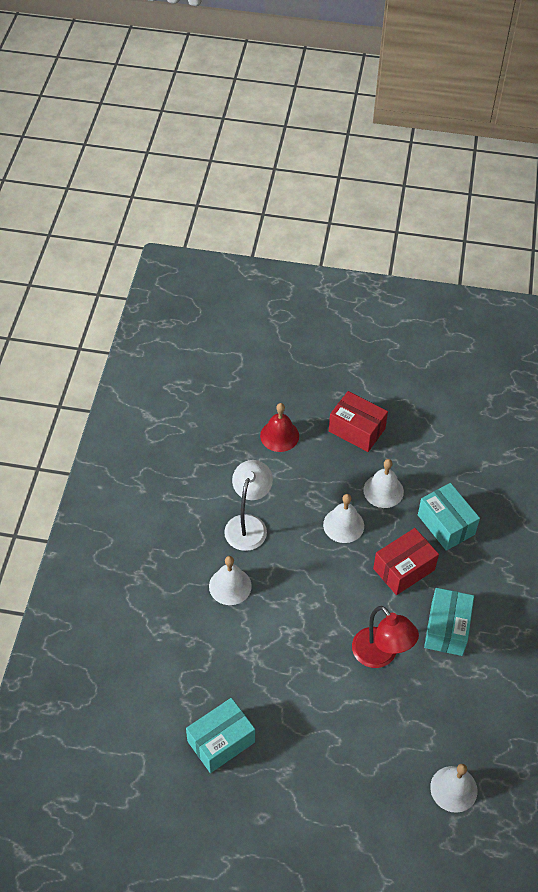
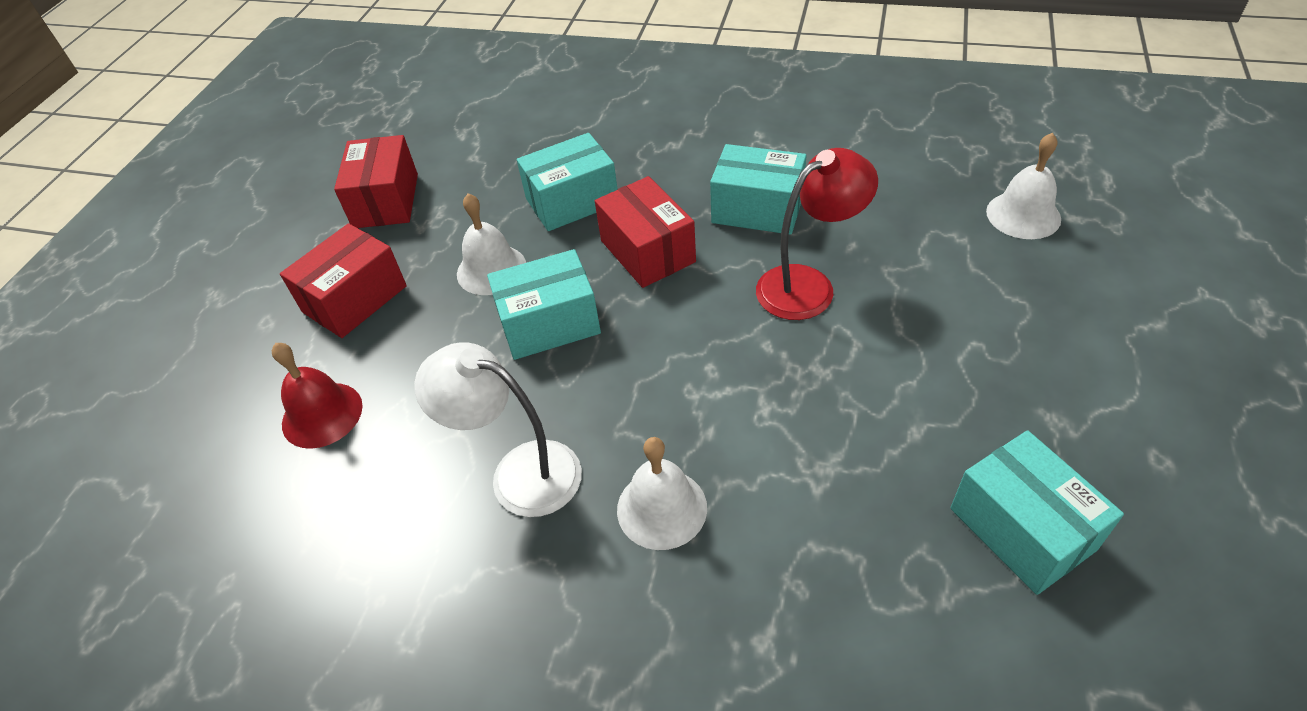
camera: 80 degrees left, 5 degrees down
(343, 525) = (549, 323): white bell -> turquoise box
(438, 426) = (386, 201): none -> red box

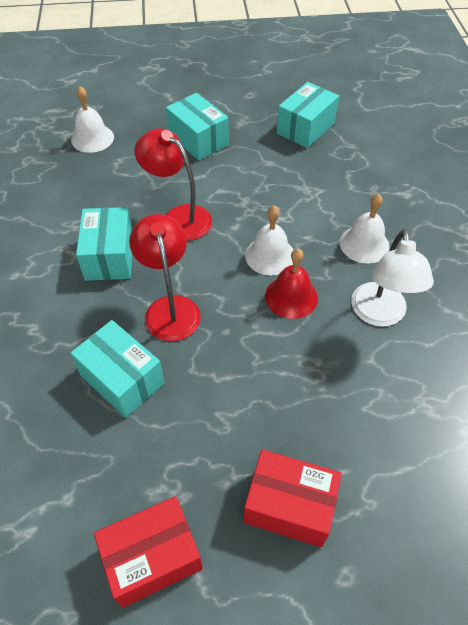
camera: 115 degrees left, 5 degrees up
(322, 414) = (404, 459): red bell -> red bell (291, 297)
(491, 269) = (220, 407): white bell -> white bell (270, 255)
(549, 323) = (260, 344): turquoise box -> turquoise box (198, 140)
(647, 251) = (170, 308): red box -> red lamp

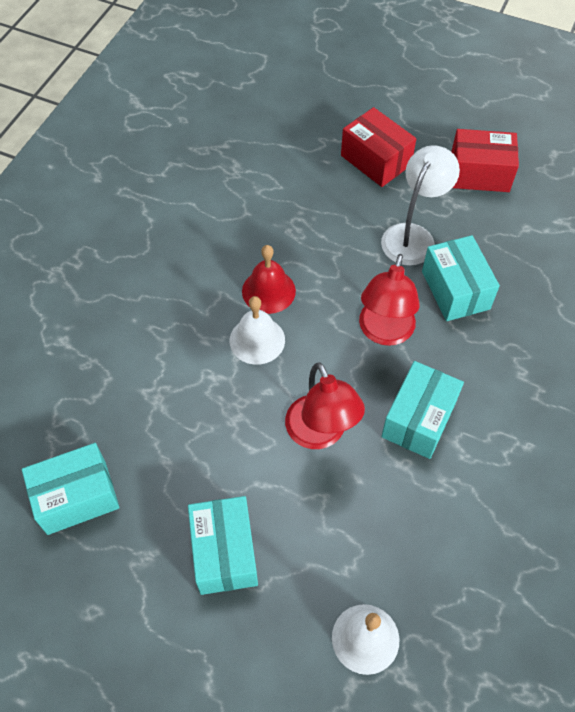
camera: 150 degrees left, 5 degrees up
(364, 244) = (159, 307): white bell -> none
(380, 314) = (207, 241): white lamp -> white lamp (413, 236)

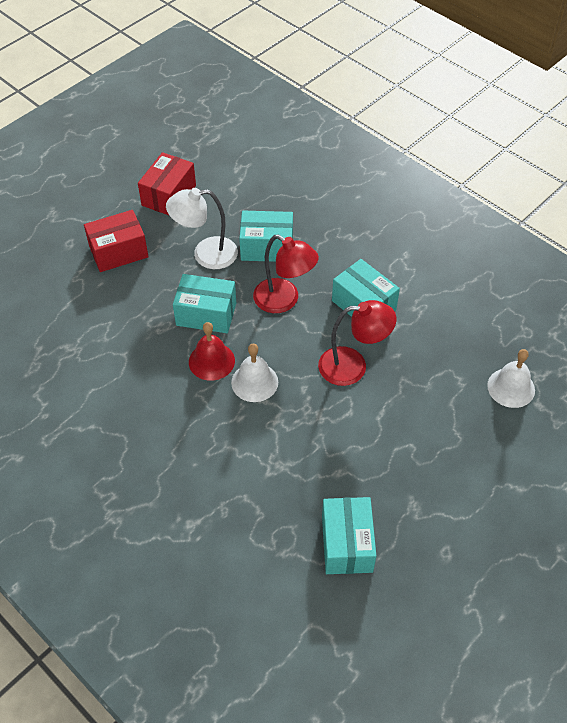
camera: 70 degrees left, 5 degrees down
(224, 552) = (426, 452): turquoise box -> turquoise box (206, 314)
(413, 236) = (206, 254): white lamp -> white lamp turned 60 degrees counterclockwise

